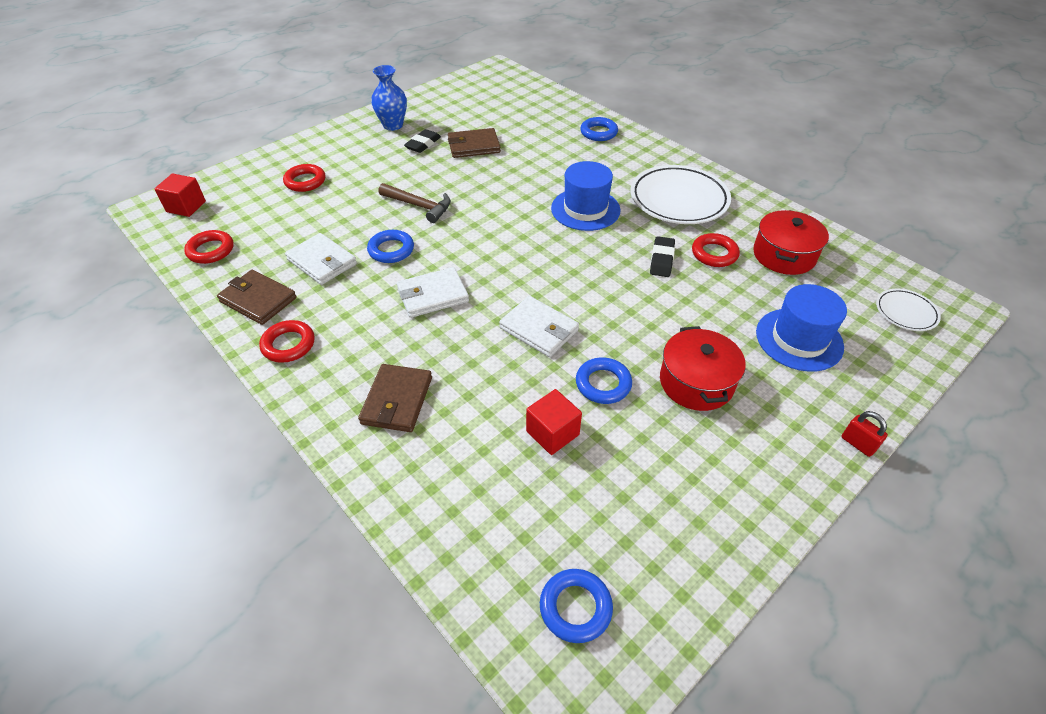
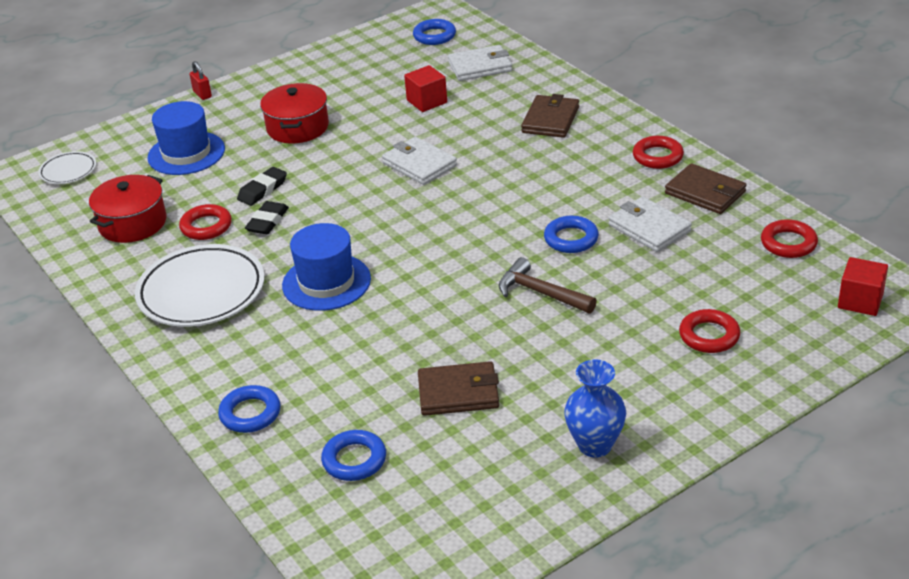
camera: 170 degrees left, 10 degrees down
(423, 144) = (540, 400): black eraser -> black eraser (262, 190)
(433, 295) = (521, 193): white wallet -> white wallet (480, 66)
(603, 384) = (376, 127): blue ring -> blue ring (354, 460)

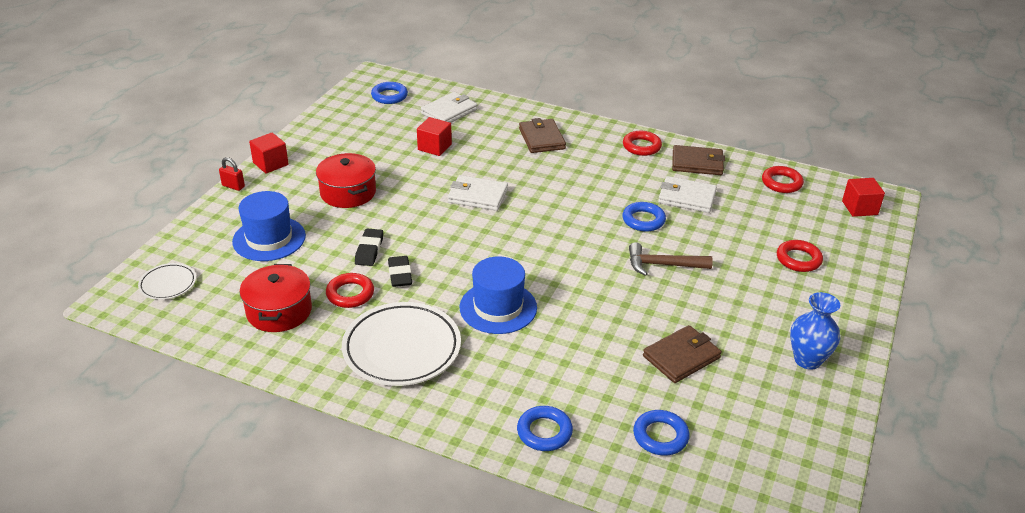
camera: 35 degrees left, 0 degrees up
(255, 80) = (270, 164): none -> red cube

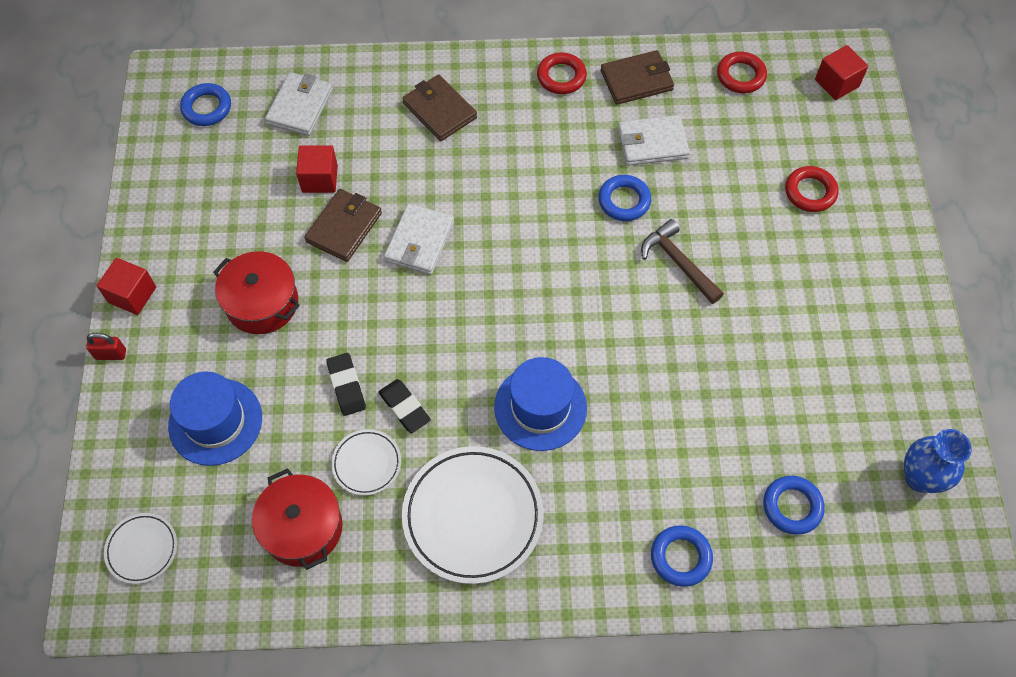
camera: 25 degrees left, 25 degrees up
(350, 294) = (367, 463): red ring -> white plate
(478, 196) = (419, 241): white wallet -> white wallet turned 60 degrees counterclockwise
(663, 265) = (678, 263): brown hammer -> brown hammer turned 75 degrees clockwise
(681, 357) = (761, 390): brown wallet -> brown wallet (344, 227)
(807, 360) = (880, 336): blue vase -> blue vase (920, 478)

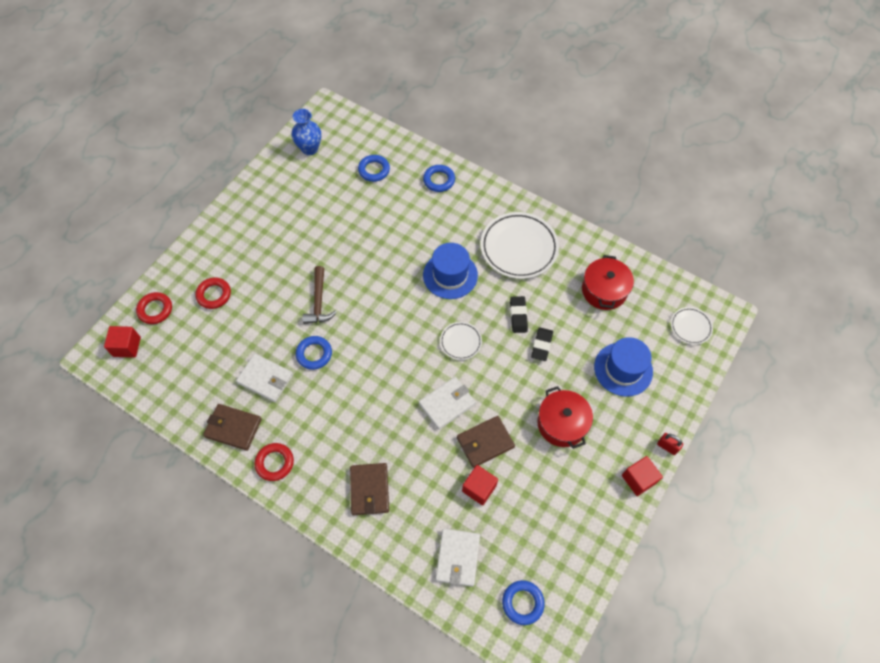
camera: 145 degrees left, 0 degrees up
(300, 106) = (458, 558): white wallet -> white wallet turned 45 degrees counterclockwise
(367, 463) = (554, 300): white plate -> white plate (460, 342)
(740, 76) = (172, 388): red ring -> red ring (155, 310)

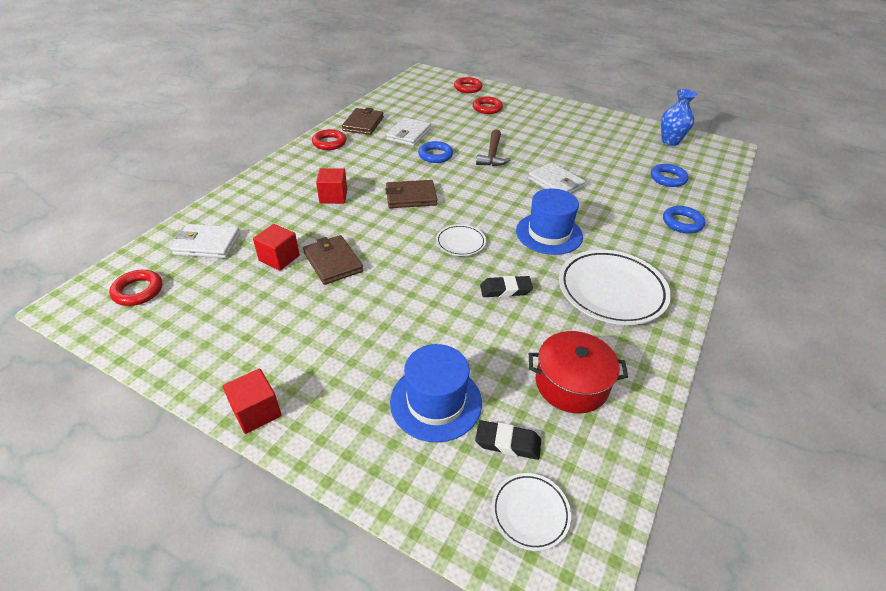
camera: 85 degrees right, 20 degrees down
(127, 346) = (434, 81): red cube -> red cube (333, 196)
(318, 301) = (492, 155): brown hammer -> brown hammer turned 75 degrees counterclockwise
(369, 490) = (294, 189): brown wallet -> brown wallet (411, 197)
(447, 404) = (382, 234): white wallet -> white wallet (555, 183)
(522, 603) = (138, 291): blue ring -> red ring
(541, 345) = (465, 311): black eraser -> black eraser (507, 443)
(562, 423) = (351, 329): red pot -> none
(667, 446) = (302, 454): red padlock -> none

